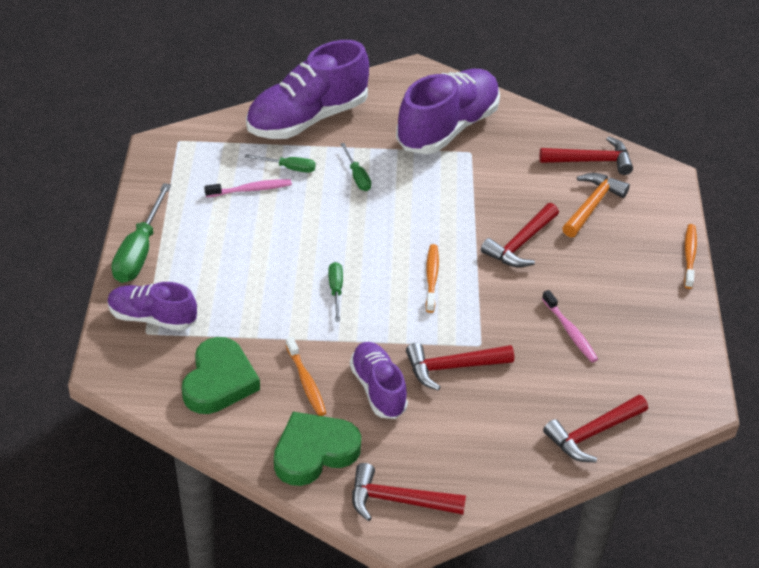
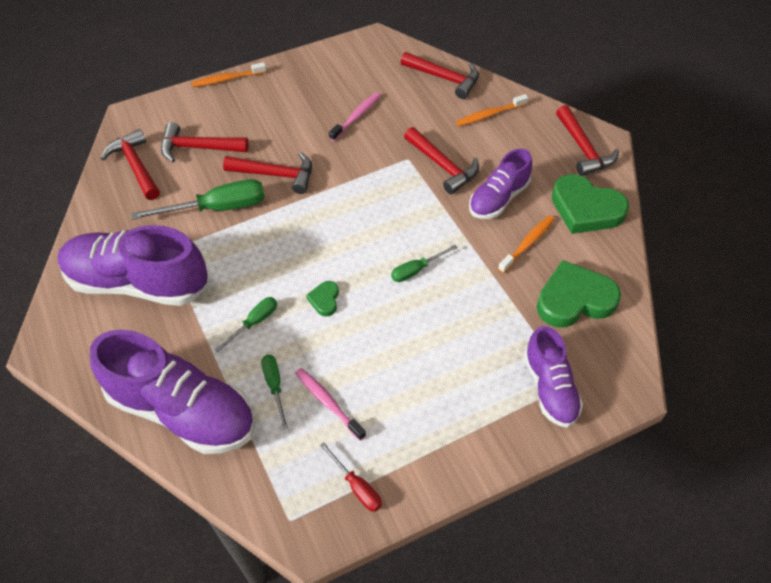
camera: 115 degrees left, 10 degrees up
(139, 251) = (479, 451): green screwdriver -> green screwdriver (217, 208)
(172, 179) = (357, 486): none -> red screwdriver
(348, 222) = (324, 300): none -> green heart
(431, 278) = (356, 214): orange toothbrush -> orange toothbrush (490, 114)
(592, 205) = (198, 148): orange hammer -> red hammer

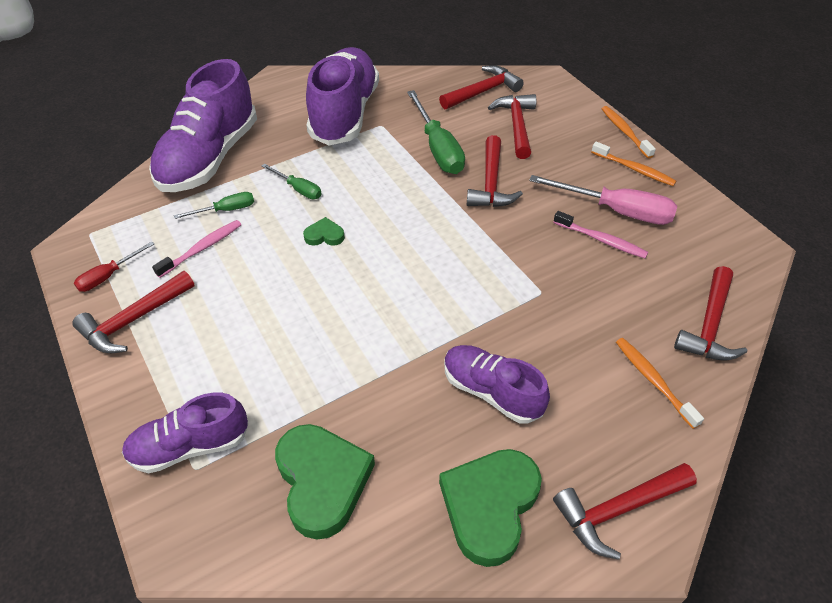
camera: 85 degrees right, 5 degrees down
(325, 102) = (616, 211): none -> pink screwdriver
(416, 270) = (366, 309): green screwdriver -> none
(443, 166) = (538, 329): red hammer -> red hammer (133, 320)
(527, 244) = (415, 425): orange toothbrush -> orange toothbrush (634, 169)

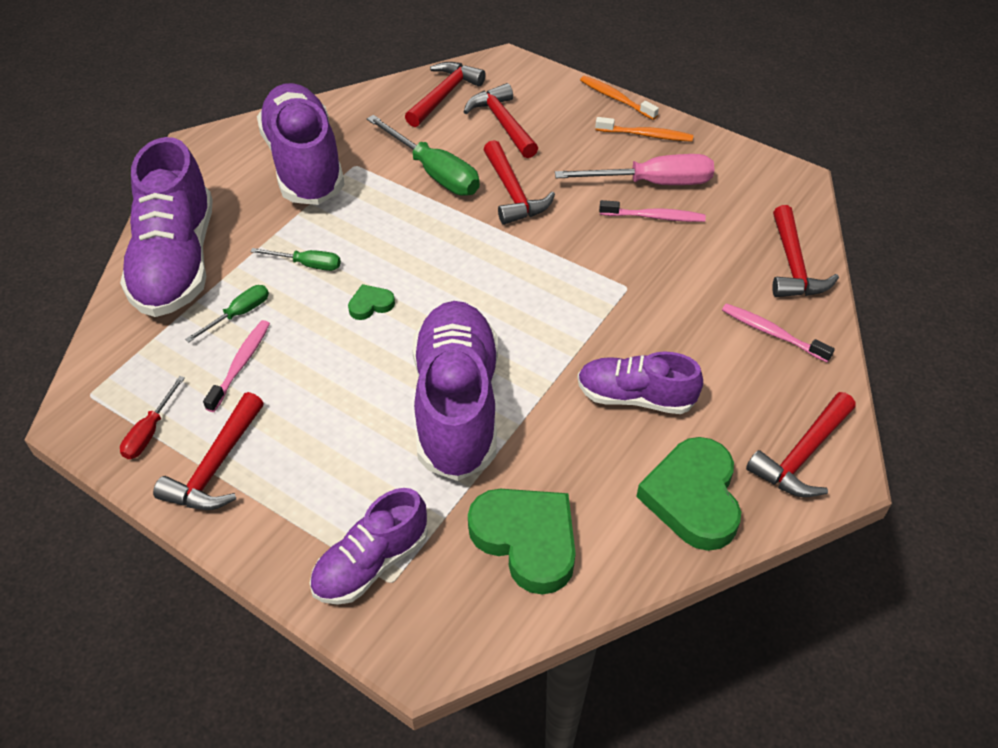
camera: 25 degrees left, 0 degrees up
(338, 341) = (457, 406): none -> purple shoe
(653, 381) = (772, 333): orange toothbrush -> pink toothbrush

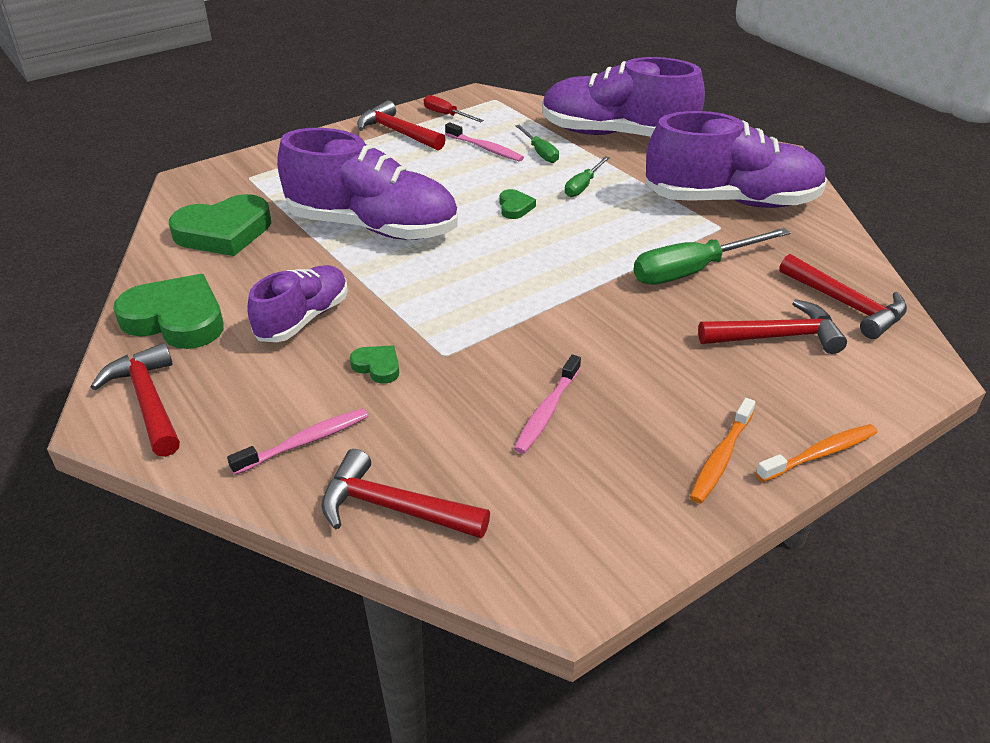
camera: 110 degrees right, 10 degrees down
(371, 563) = (269, 173): purple shoe -> none
(513, 193) = (636, 315): red hammer -> none
(652, 183) = (612, 430): pink screwdriver -> none
(666, 323) = (377, 366): none -> green heart

